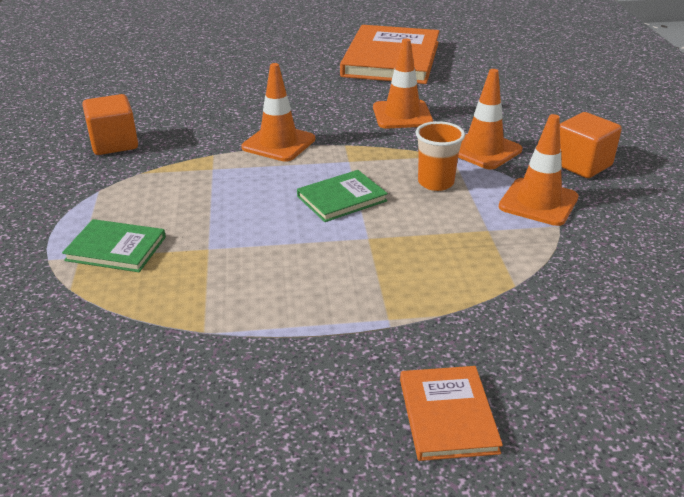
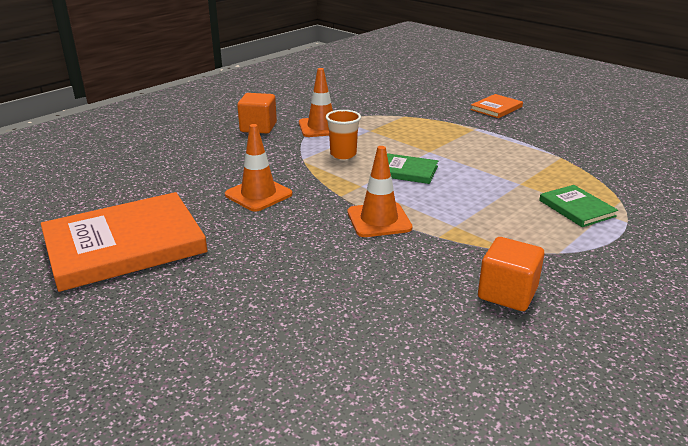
camera: 130 degrees left, 5 degrees down
(483, 150) = (278, 154): orange traffic cone -> none

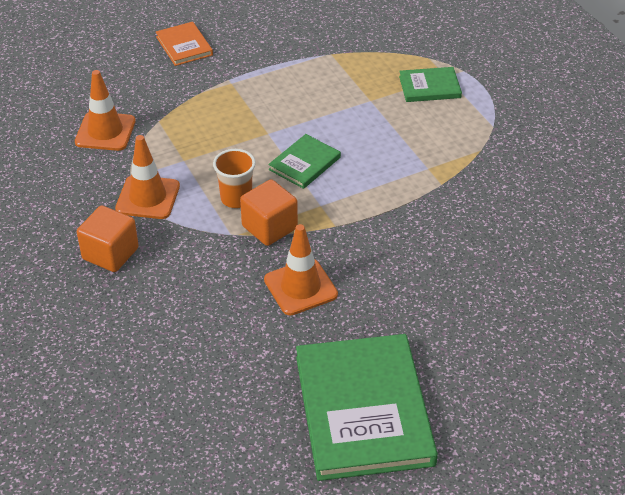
camera: 70 degrees left, 15 degrees up
(124, 245) = (363, 410): orange book -> green book
(379, 220) = (396, 212): orange traffic cone -> orange traffic cone (105, 132)
(507, 293) = (537, 176): orange cube -> orange cube (269, 227)

